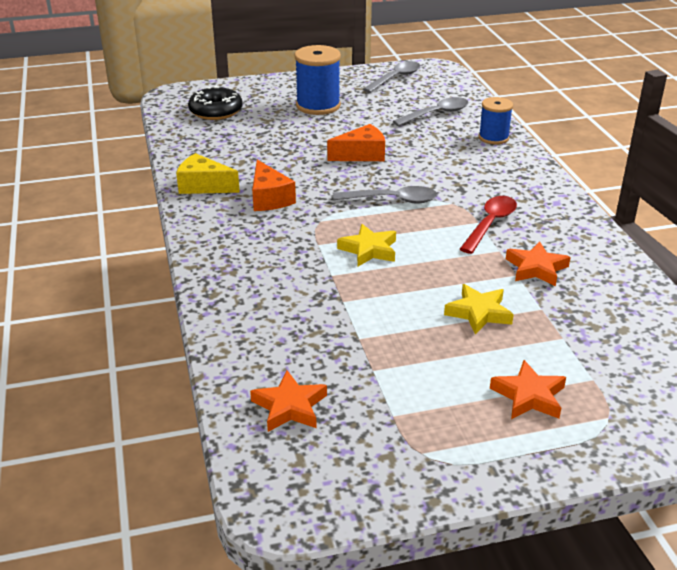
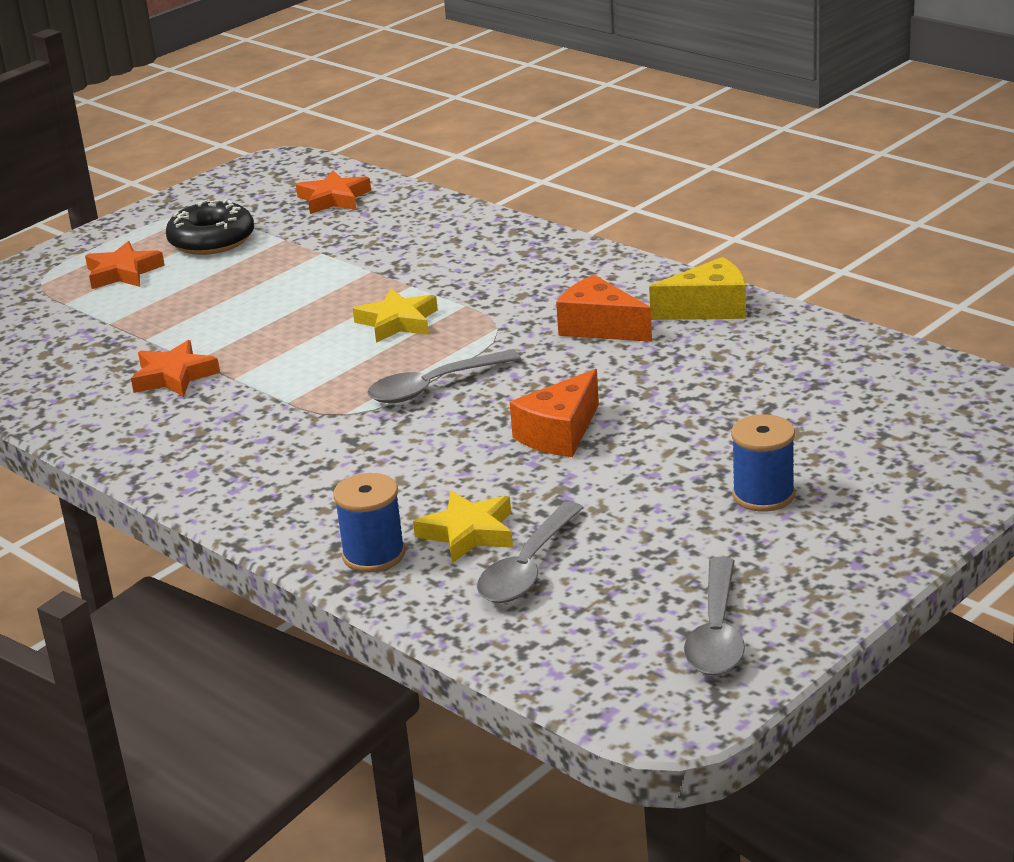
camera: 150 degrees right, 5 degrees down
(216, 111) = (909, 413): black donut -> black donut (212, 240)
(318, 106) = (763, 495): blue spool -> blue spool, size x0.64
(478, 313) = (215, 312): yellow star -> yellow star (468, 533)
(490, 224) = (269, 406): red spoon -> none

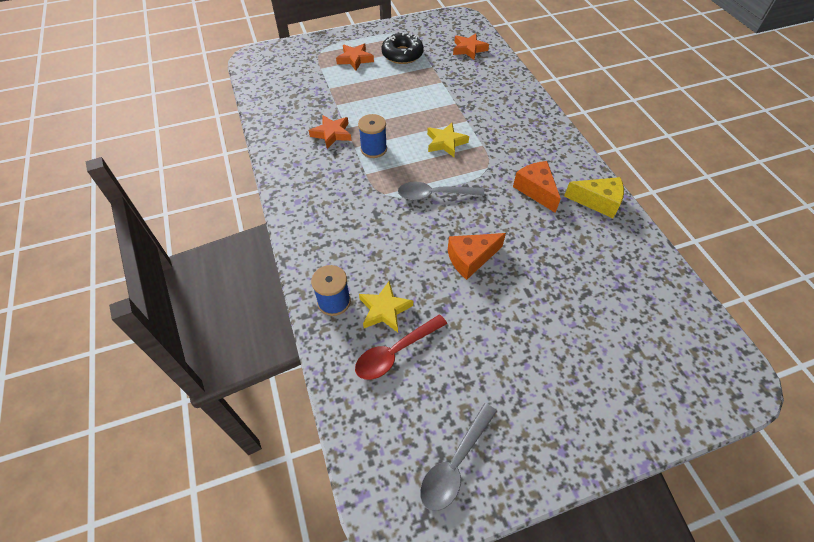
camera: 25 degrees right, 25 degrees up
(528, 568) = (395, 352): grey spoon -> red spoon
(763, 495) = (544, 363): blue spool -> blue spool (373, 149)

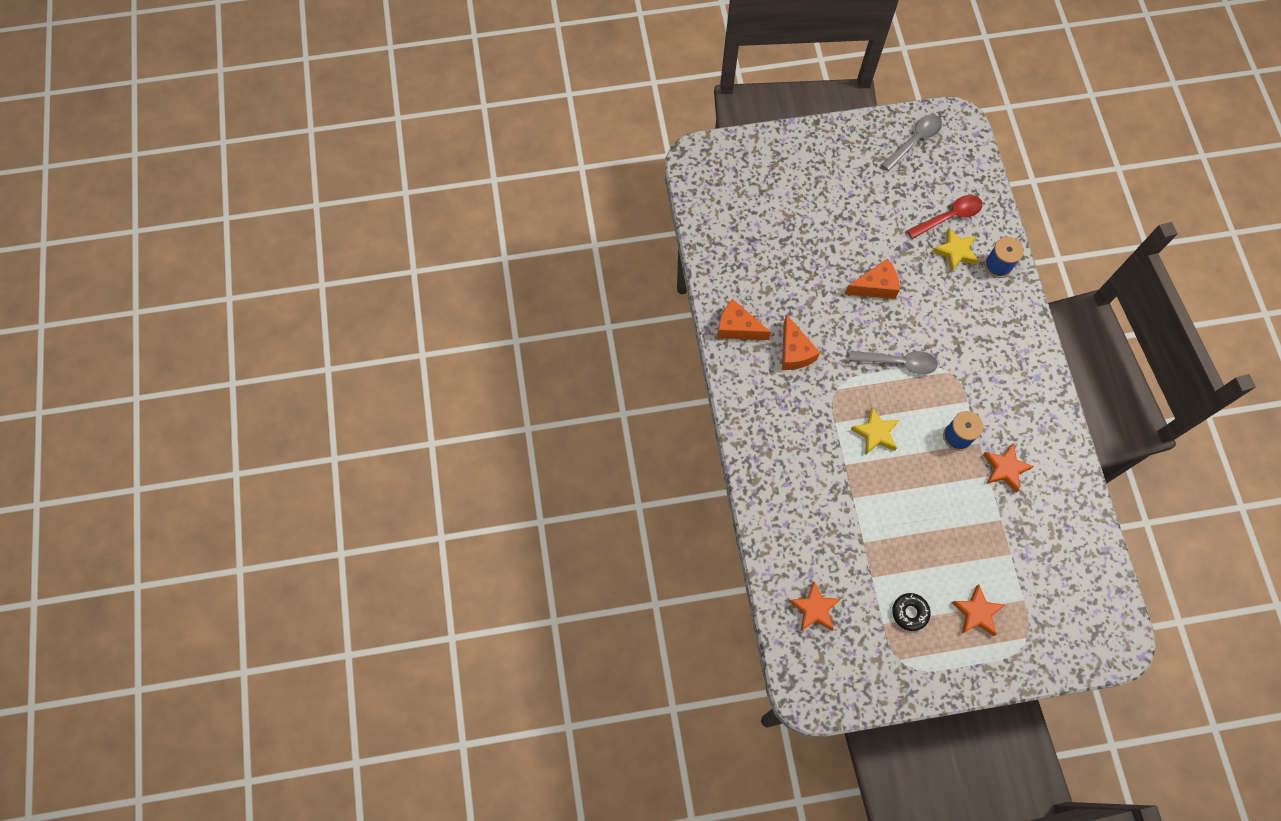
camera: 170 degrees left, 15 degrees up
(402, 54) = (910, 612): black donut -> black donut, size x0.64
(598, 202) = (737, 328): yellow cheese -> orange cheese

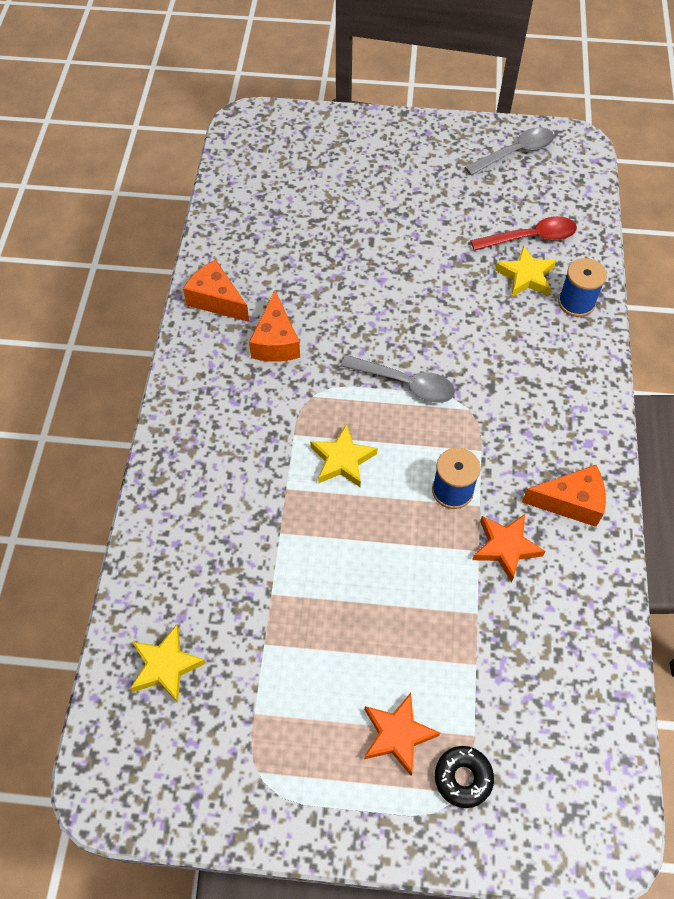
camera: 15 degrees right, 10 degrees down
(814, 609) = (165, 666): orange star -> yellow star
(875, 286) = (408, 292): orange cheese -> orange cheese (570, 502)
(910, 612) = (299, 708): black donut -> black donut (463, 778)

